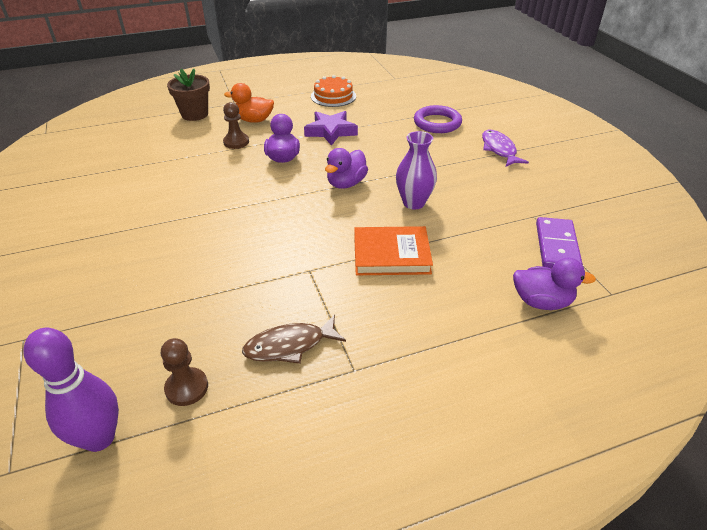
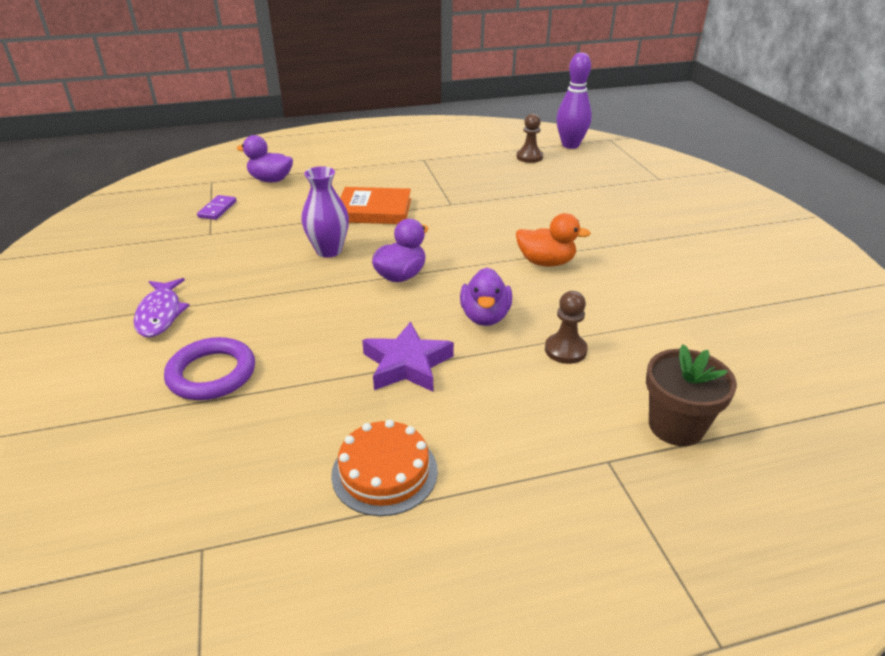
camera: 175 degrees left, 5 degrees down
(254, 120) = (549, 401): orange duck -> orange duck (546, 262)
(290, 345) = (465, 169): brown fish -> none
(556, 246) = (217, 209): purple domino -> purple domino, size x0.62

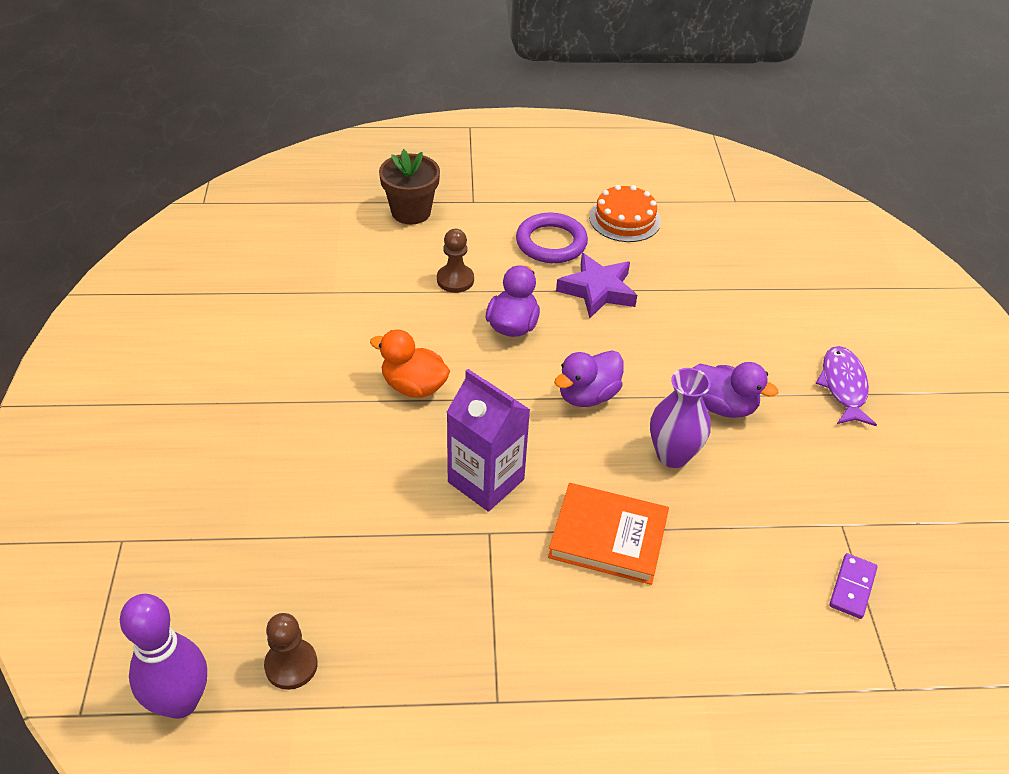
camera: 170 degrees left, 10 degrees up
(212, 374) = (767, 310): purple ring -> purple ring (551, 243)
(270, 180) = (787, 672): purple duck -> purple duck (723, 406)
(463, 223) = (486, 480): none -> purple carton

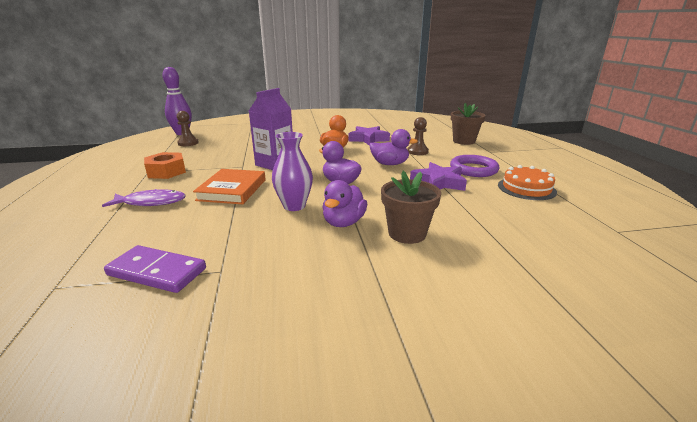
camera: 85 degrees right, 20 degrees down
(360, 329) = (368, 139): none -> purple star
(502, 663) = (166, 172): none -> orange nut
(748, 354) = (407, 233): none -> brown flower pot
(843, 386) = (388, 281): purple fish -> purple fish (151, 202)
(852, 587) = (157, 272): purple domino -> purple domino, size x1.61

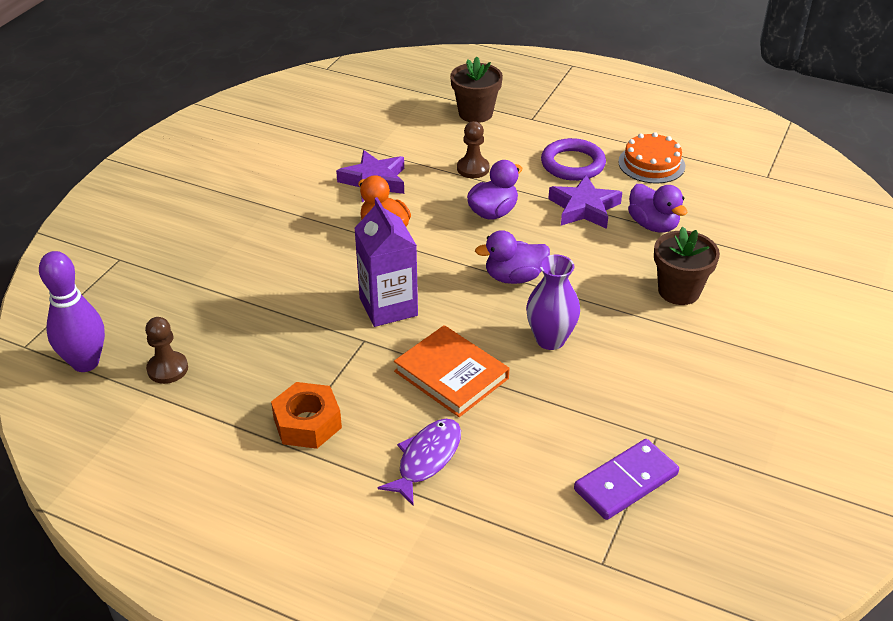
camera: 55 degrees left, 15 degrees up
(343, 222) = (623, 320): purple duck -> purple duck (653, 225)

